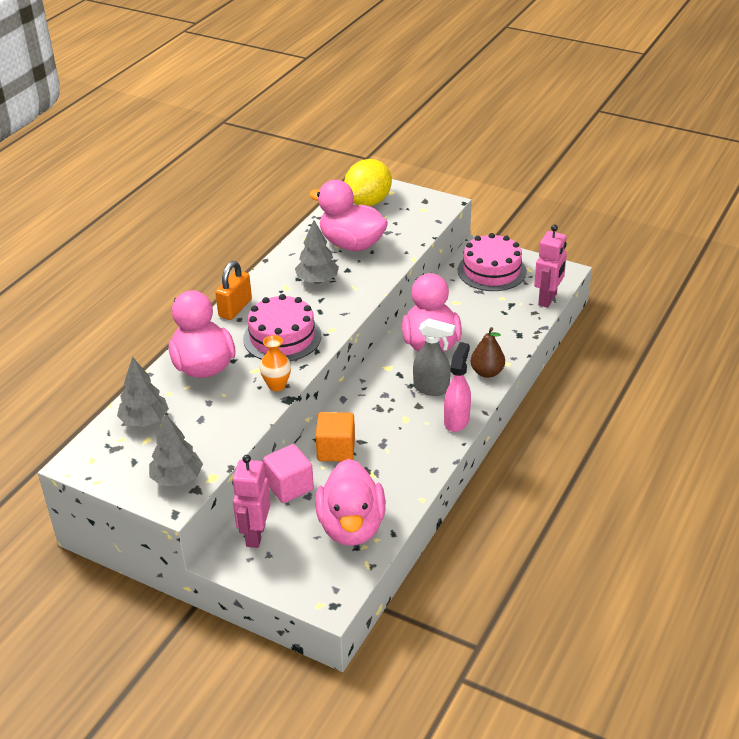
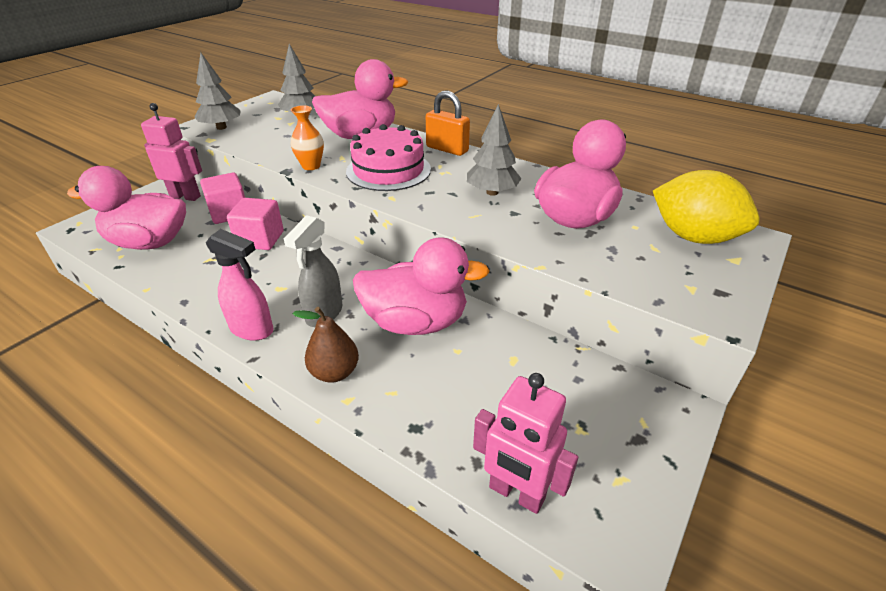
camera: 95 degrees right, 0 degrees up
(336, 450) = (260, 239): orange cube -> pink cube
(491, 271) = (606, 418): pink cake -> none

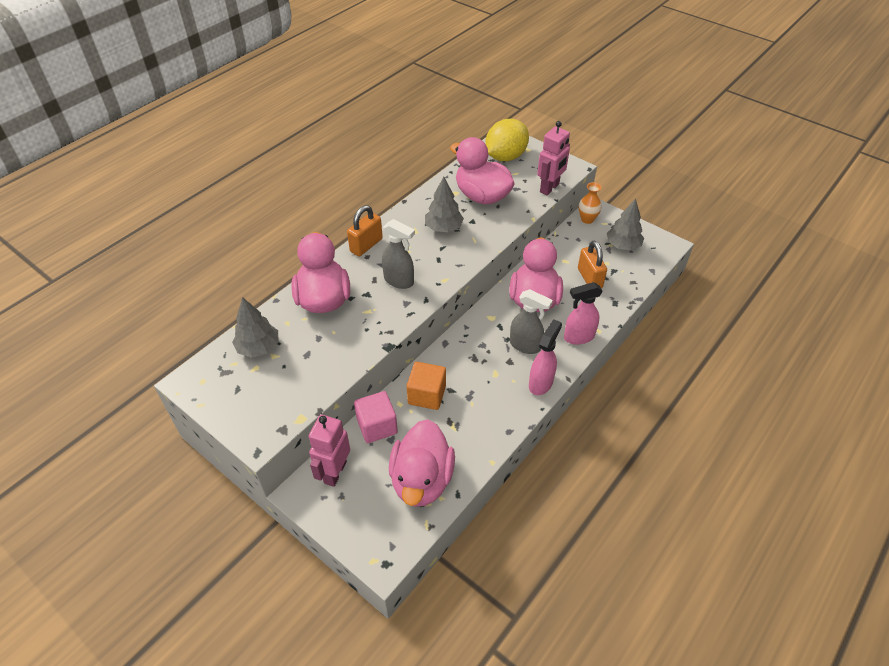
camera: 85 degrees left, 10 degrees up
(221, 127) = (269, 414): grey tree -> grey tree (623, 245)
(260, 239) = (427, 395): pink cube -> orange cube
(311, 166) = (382, 330): orange vase -> orange vase (587, 219)
(334, 372) = (578, 337): brown pear -> pink spray bottle
(388, 170) = (399, 281): pink cake -> grey spray bottle
(475, 392) = (589, 278): none -> orange padlock
(516, 493) = (647, 270): pink robot -> pink robot (549, 188)

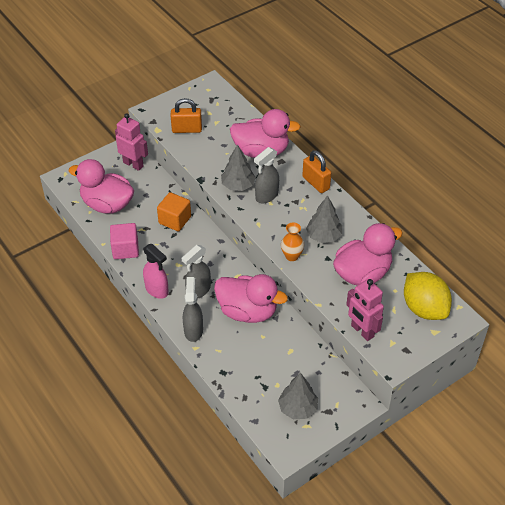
camera: 105 degrees right, 0 degrees up
(258, 347) = (226, 115): grey tree -> grey tree (238, 185)
(377, 426) = (159, 189): pink cube -> pink cube (125, 249)
(578, 337) = (193, 330): pink spray bottle -> grey spray bottle
(587, 219) = (346, 390): orange vase -> orange vase (292, 256)
(589, 278) = (260, 363): orange padlock -> orange padlock (187, 129)

